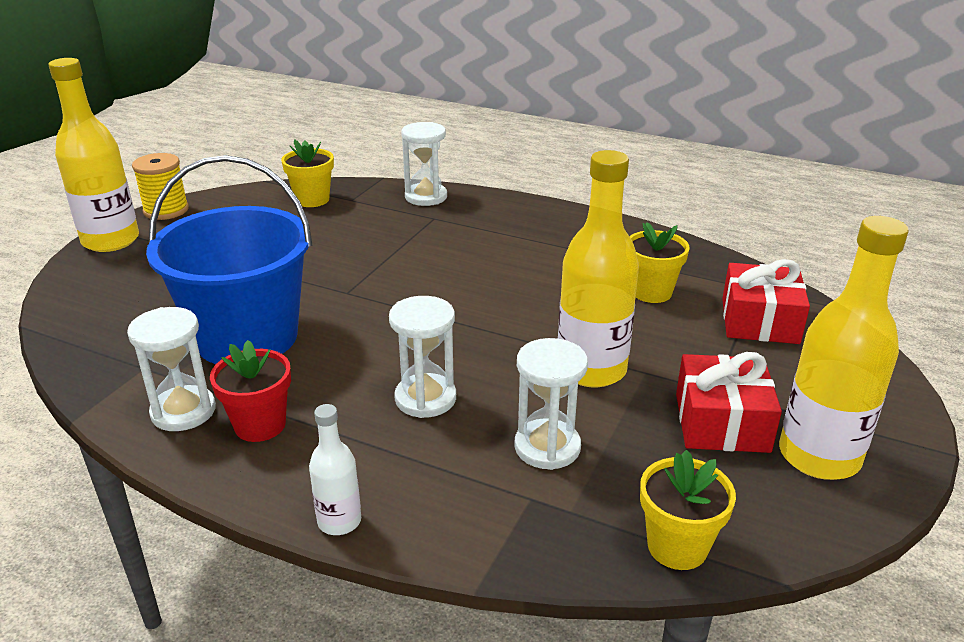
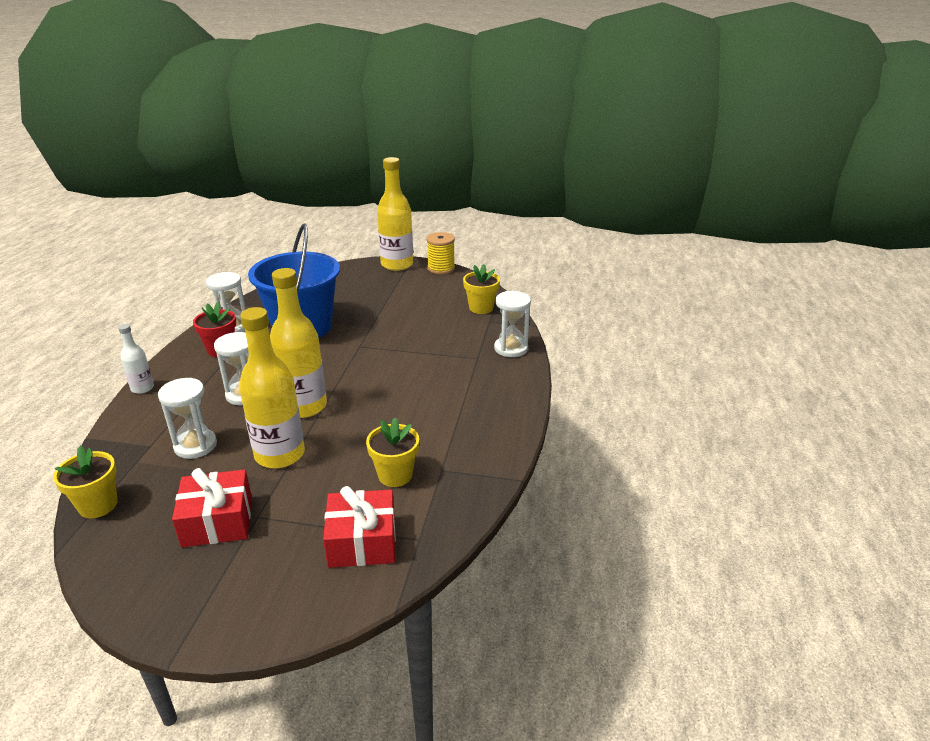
camera: 75 degrees right, 0 degrees up
(819, 456) = (174, 574): yellow bottle -> yellow bottle (304, 406)

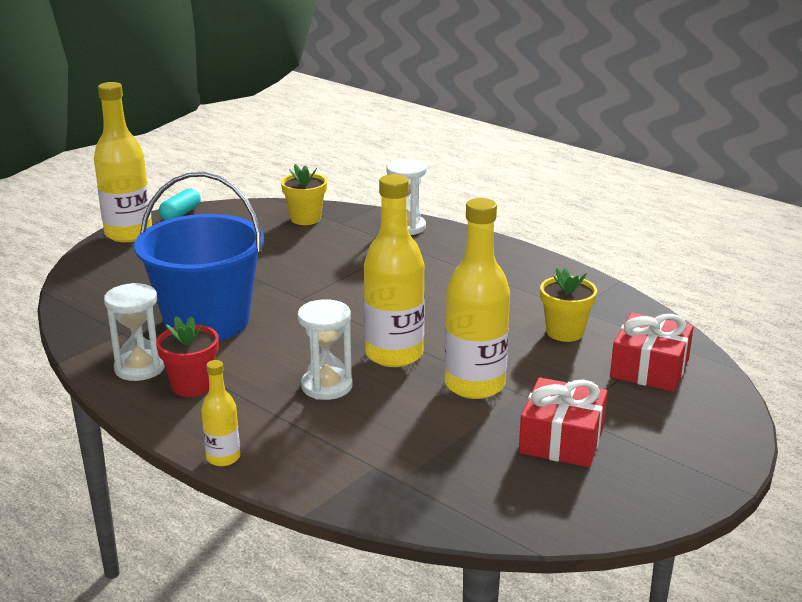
camera: 60 degrees left, 5 degrees down
(98, 505) = (469, 516): yellow flower pot -> none
(142, 388) = (223, 457): white bottle -> yellow bottle
(195, 445) = (405, 434): white hourglass -> none
(441, 268) = (180, 214): yellow spool -> turquoise capsule

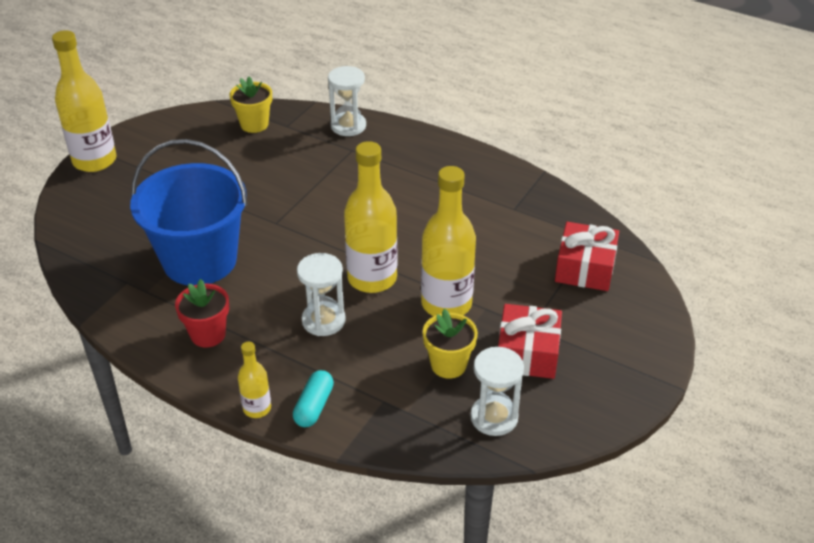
camera: 10 degrees left, 15 degrees up
(140, 368) = (156, 320): white hourglass -> white hourglass (494, 417)
(180, 214) = (136, 130): turquoise capsule -> turquoise capsule (314, 406)
(565, 332) = (509, 236): yellow flower pot -> yellow flower pot (448, 365)

